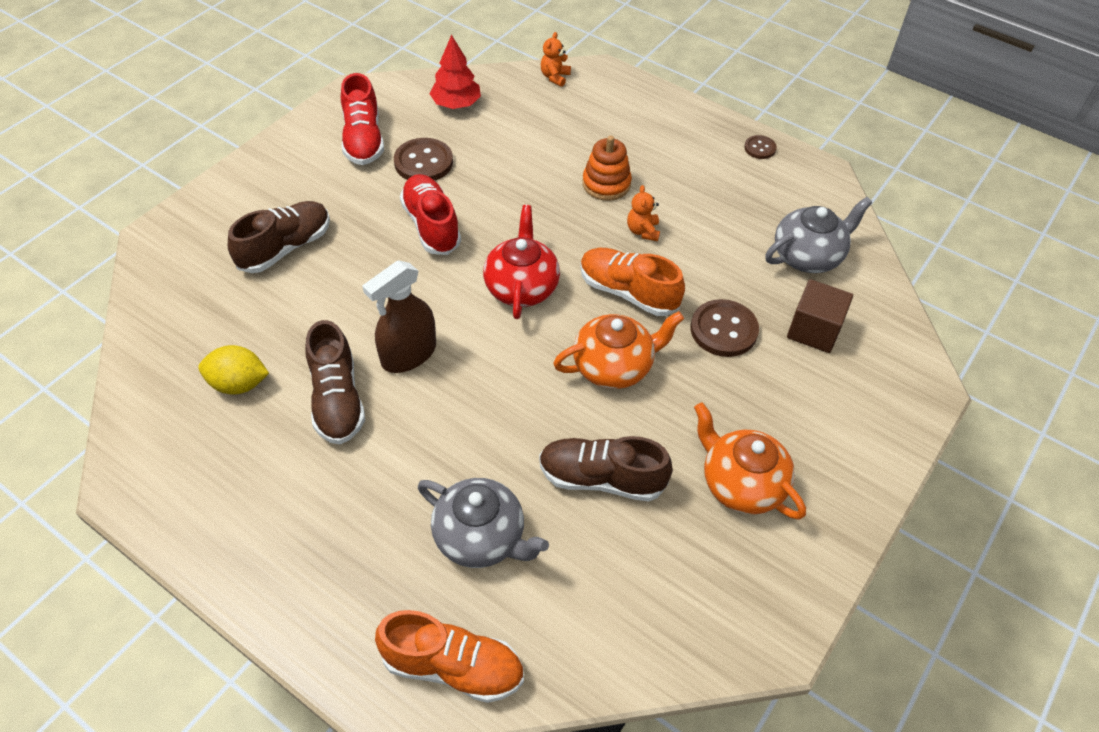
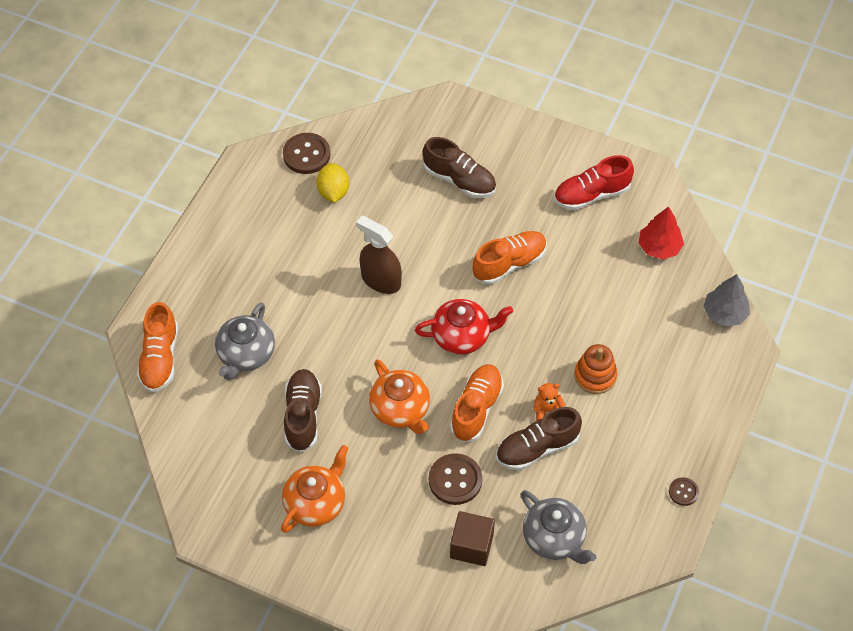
camera: 80 degrees right, 5 degrees up
(337, 400) = (333, 249): brown shoe -> brown shoe (537, 448)
(423, 162) = (578, 241): brown button -> brown button (306, 155)
(431, 225) = (509, 264): red shoe -> orange shoe
(555, 77) = (725, 313): orange teddy bear -> grey tree

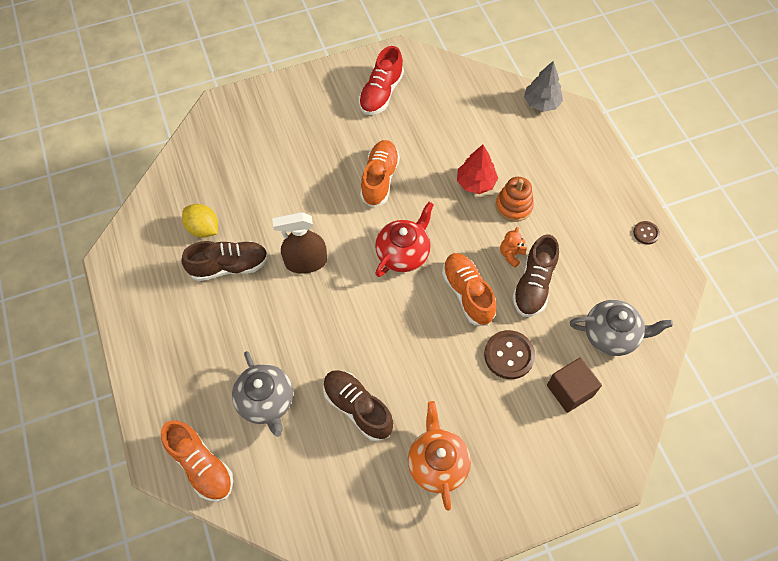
camera: 45 degrees left, 5 degrees up
(306, 155) = (154, 218): brown button -> none
(400, 410) = (419, 340): orange teapot -> none
(459, 180) = (285, 150): brown shoe -> brown shoe (229, 266)
(659, 247) = (459, 94): red tree -> red tree (476, 183)

